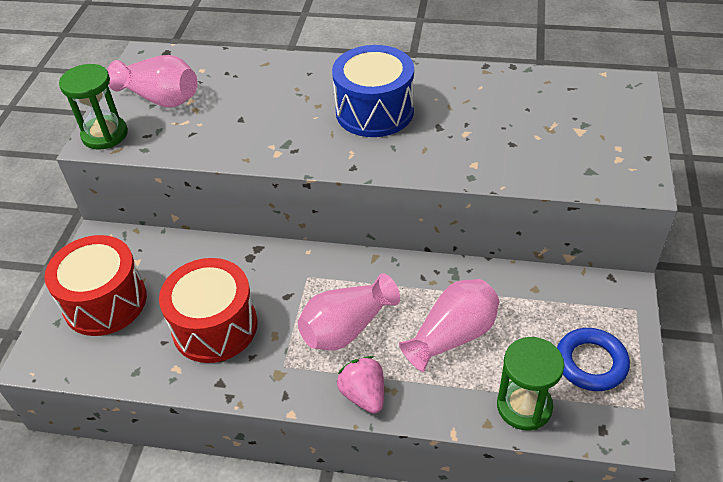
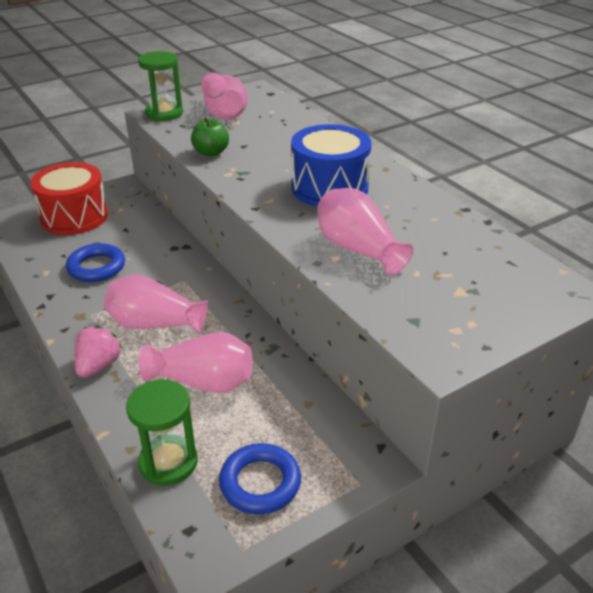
camera: 45 degrees right, 10 degrees down
(215, 326) = (96, 267): red drum -> blue ring
(226, 144) = (211, 152): none -> green apple
(477, 147) = (358, 249): none -> pink vase

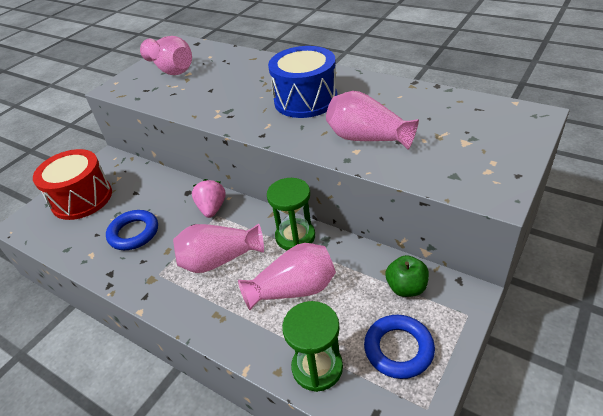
camera: 20 degrees left, 5 degrees up
(98, 365) = (198, 314): pink strawberry -> pink strawberry (212, 208)
(164, 113) = (122, 85): green hourglass -> green hourglass (295, 236)
(211, 152) = (188, 104): green apple -> green apple (406, 287)

